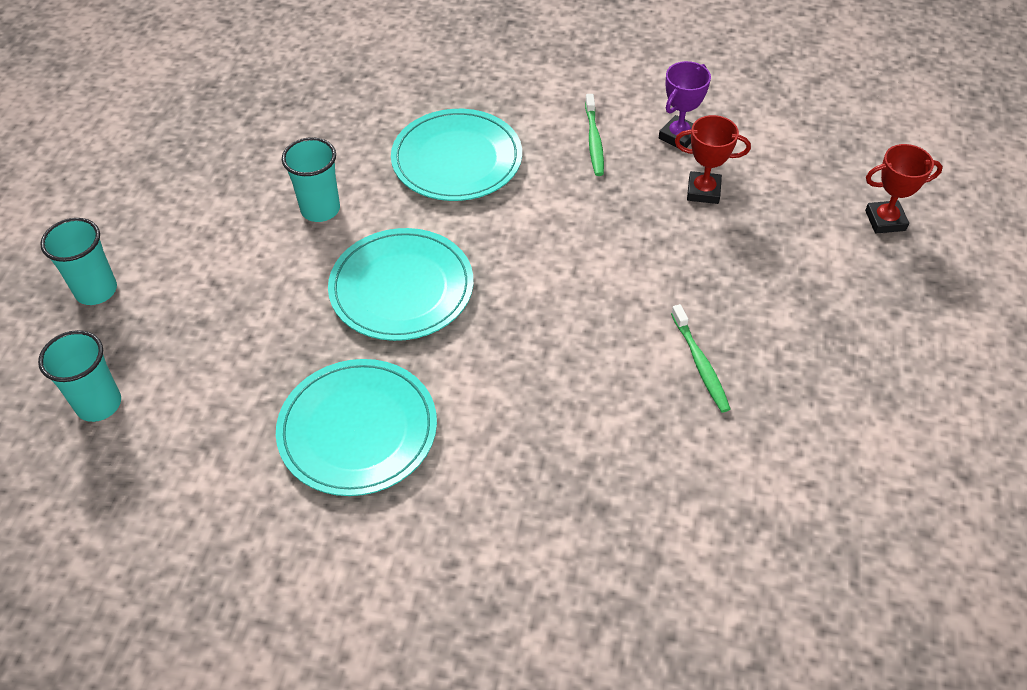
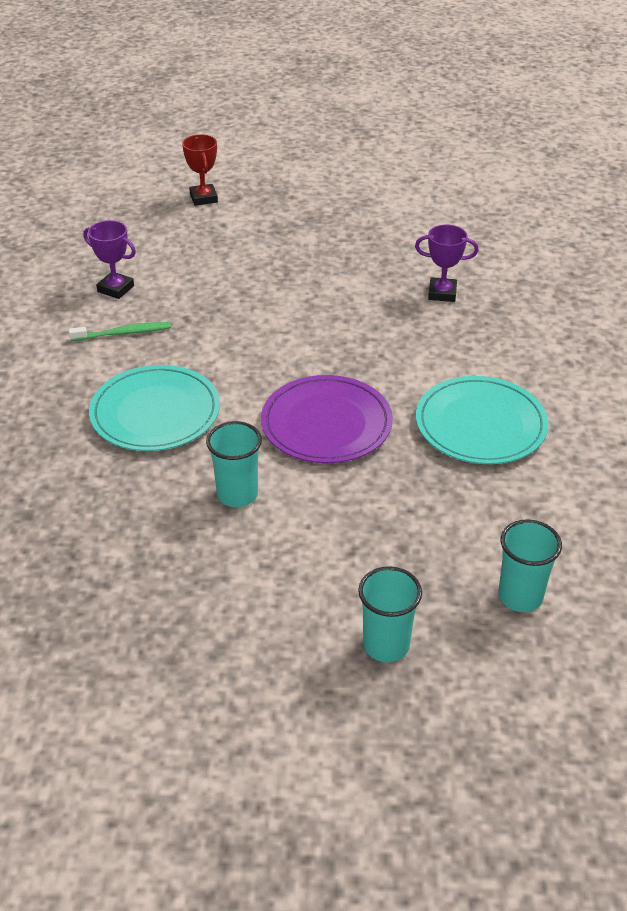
camera: 100 degrees left, 10 degrees down
(401, 288) = (326, 423): turquoise plate -> purple plate
(634, 447) = (442, 293): none -> purple trophy
(700, 364) = (360, 270): green toothbrush -> none
(703, 191) = (182, 274): red trophy -> none

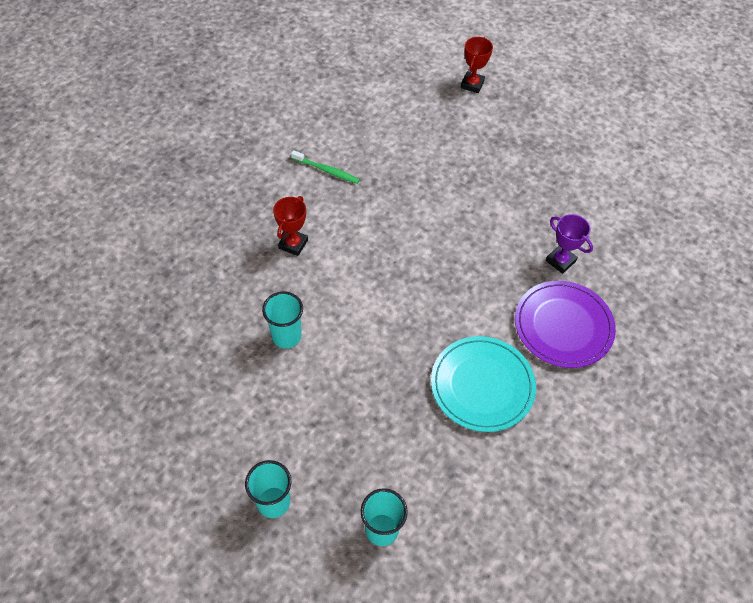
camera: 35 degrees right, 15 degrees up
(115, 289) = (352, 131): purple trophy -> none
(155, 412) = (293, 244): turquoise plate -> red trophy
(326, 423) = (385, 319): purple plate -> purple plate (563, 326)

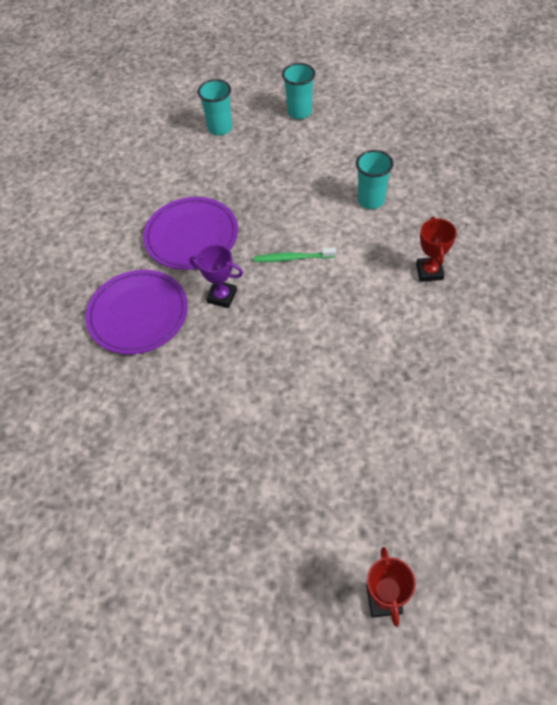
camera: 160 degrees right, 0 degrees up
(326, 170) = (463, 362): green toothbrush -> green toothbrush (292, 258)
(482, 385) = (191, 236): turquoise plate -> purple plate
(560, 261) = (161, 378): purple trophy -> purple trophy (222, 296)

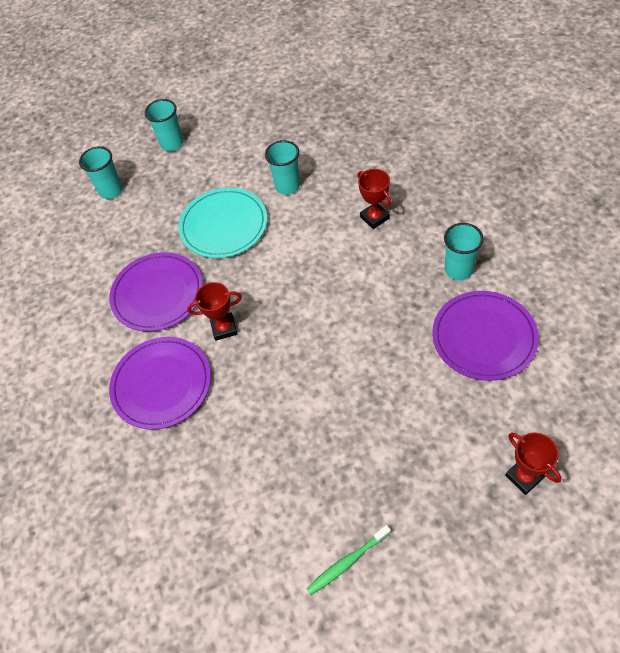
camera: 30 degrees left, 0 degrees up
(222, 296) = (224, 328): purple trophy -> red trophy
(289, 206) = (224, 225): none -> turquoise plate
(292, 258) = (259, 265): green toothbrush -> green toothbrush (347, 562)
(448, 444) = (484, 337): none -> purple plate
(473, 365) = (458, 270): none -> turquoise cup

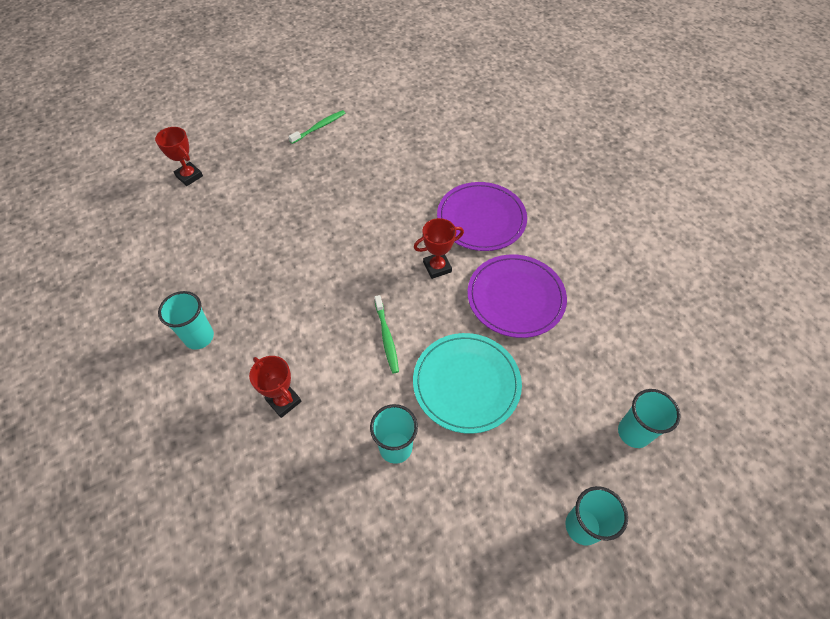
camera: 165 degrees right, 0 degrees up
(284, 263) = (386, 337): none -> green toothbrush
(484, 337) = (191, 271): purple plate -> none

